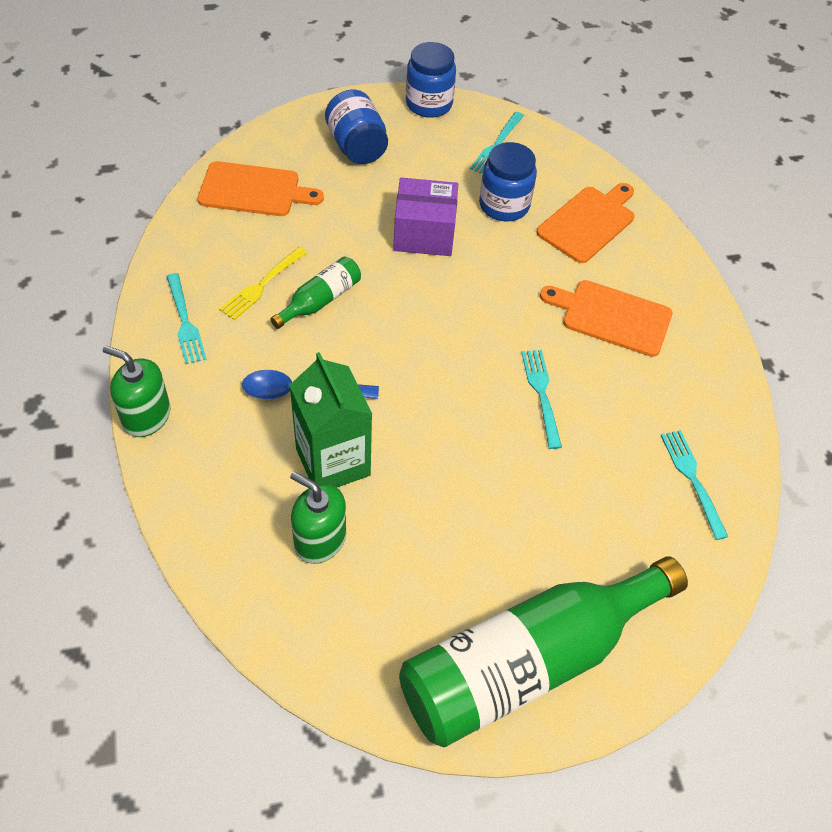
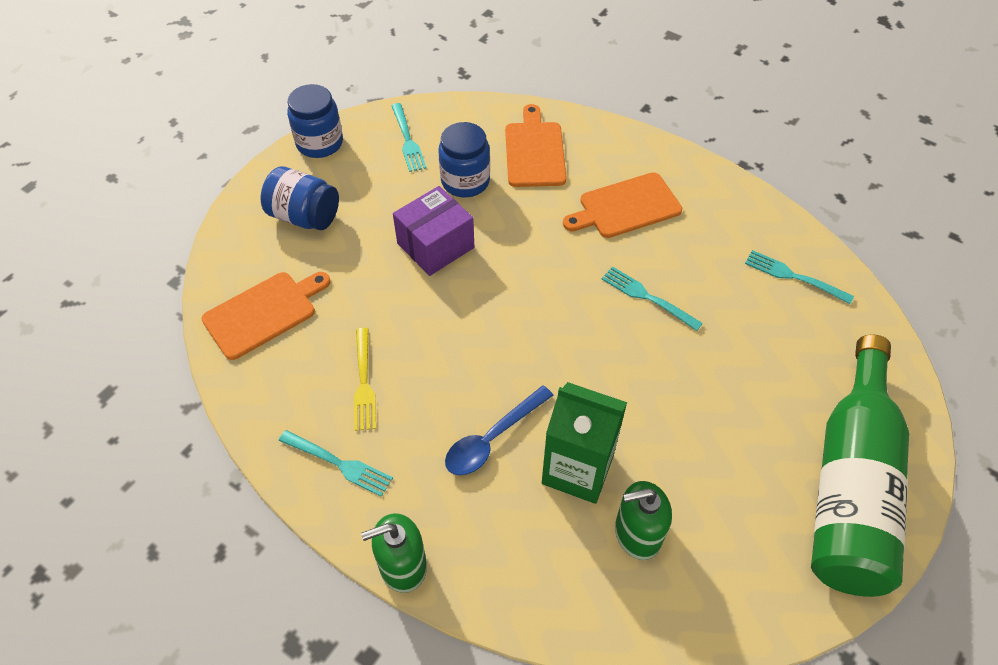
camera: 40 degrees left, 0 degrees up
(320, 300) = (422, 357): green bottle -> none

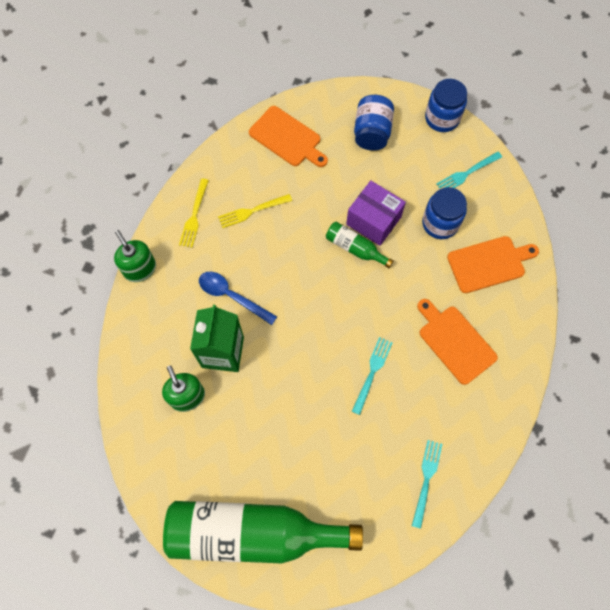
camera: 75 degrees right, 15 degrees up
(339, 463) = (194, 215): turquoise fork -> yellow fork
(468, 274) = (355, 248): none -> green bottle

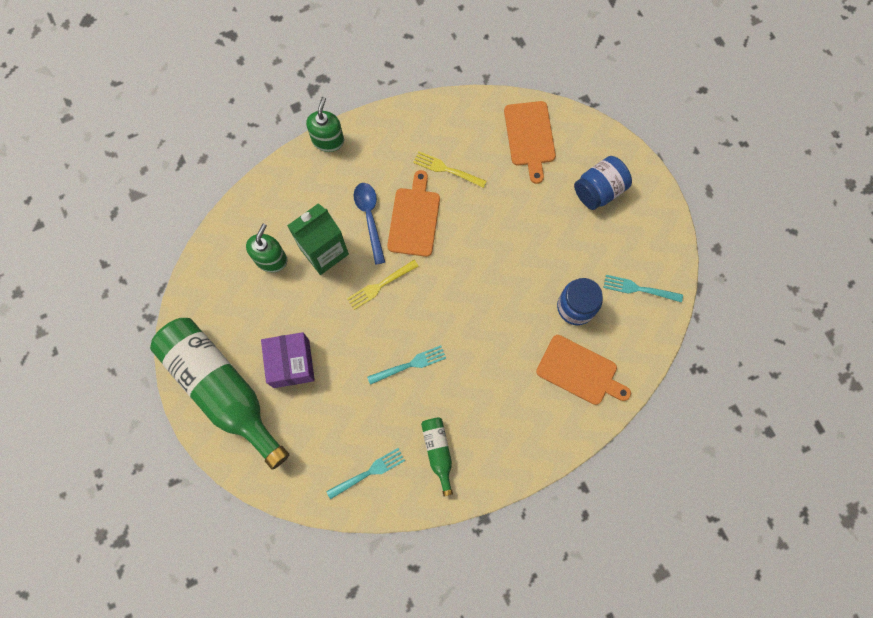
camera: 45 degrees right, 5 degrees up
(194, 215) = (403, 135): yellow fork -> yellow fork (380, 285)
(355, 248) = (492, 266): green bottle -> green bottle (438, 452)
(373, 220) = (527, 258): purple box -> purple box (291, 363)
(442, 118) = (667, 228): blue jar -> none
(455, 342) = (491, 401): orange cutting board -> orange cutting board (414, 218)

